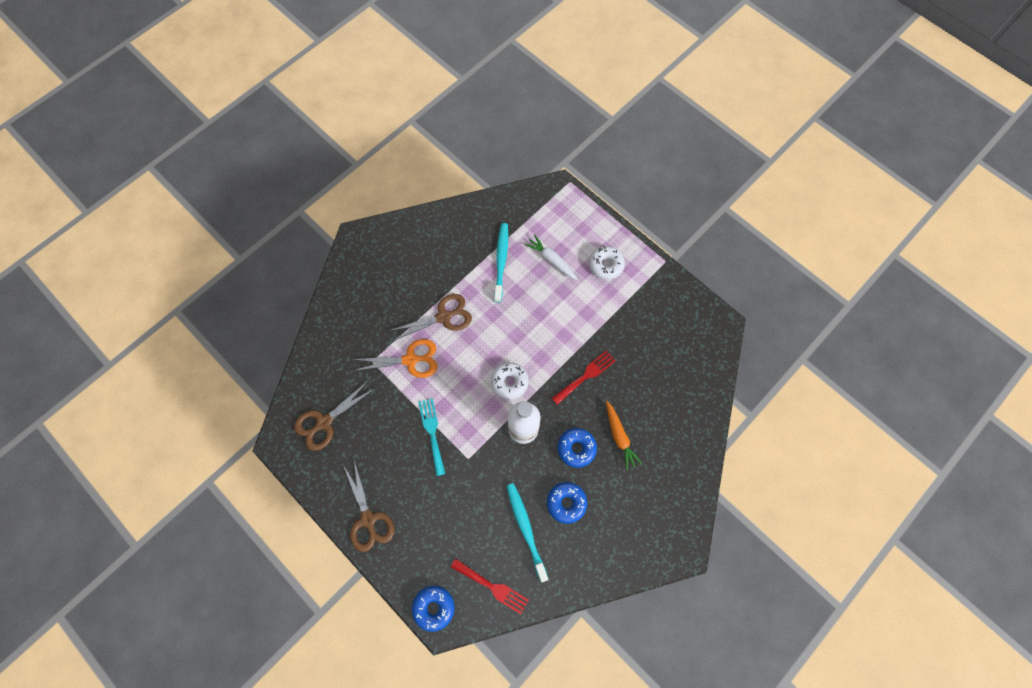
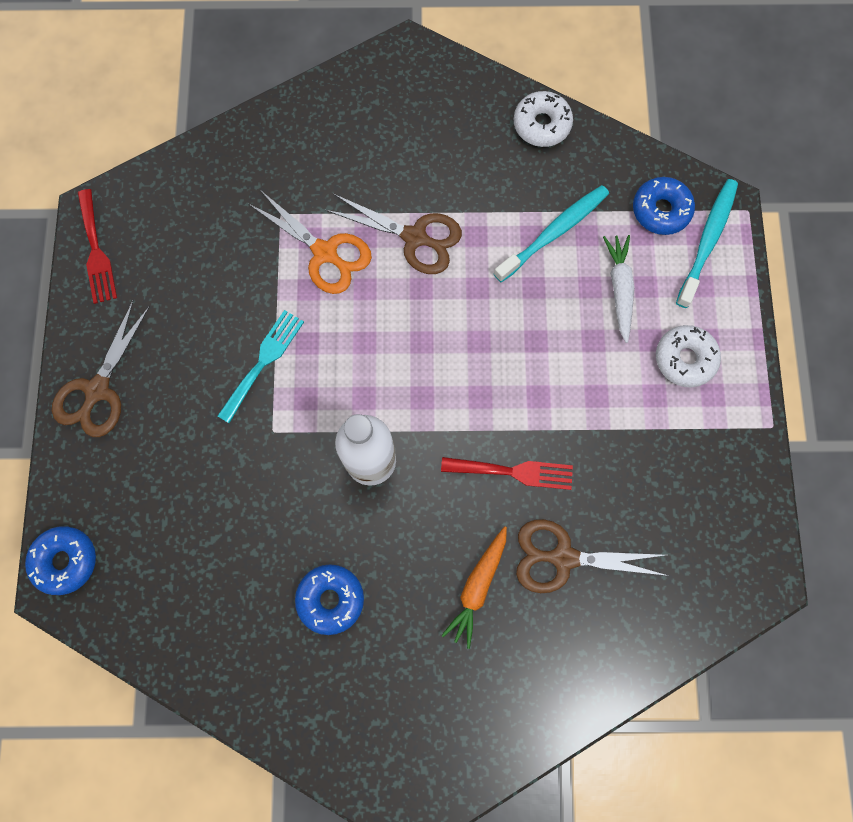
camera: 45 degrees right, 5 degrees up
(324, 422) = (161, 235): brown scissors -> brown scissors (563, 557)
(492, 587) = (149, 606): red fork -> red fork (96, 252)
(509, 382) = (412, 389): white donut -> white donut (541, 125)
(526, 529) = (253, 580): turquoise toothbrush -> turquoise toothbrush (707, 241)
(576, 448) = (410, 547): blue donut -> blue donut (660, 210)

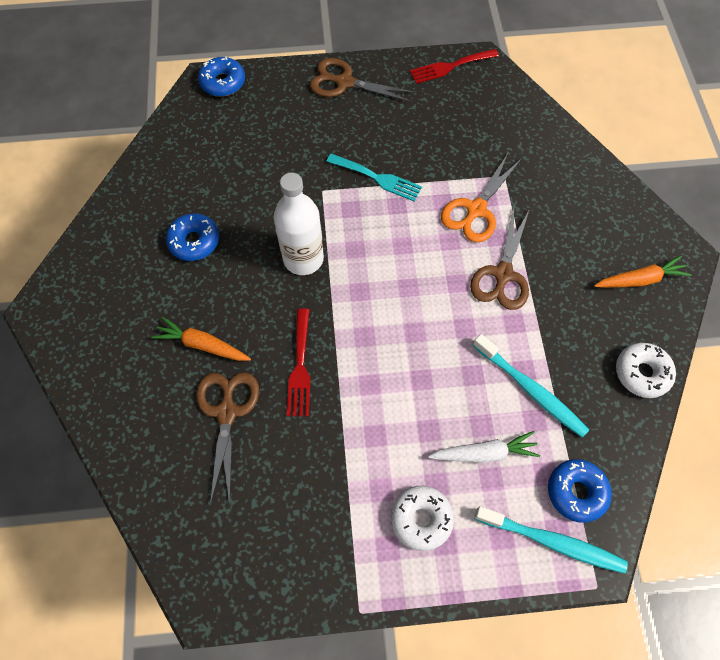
camera: 85 degrees right, 10 degrees down
(435, 101) = (640, 279): none -> orange carrot

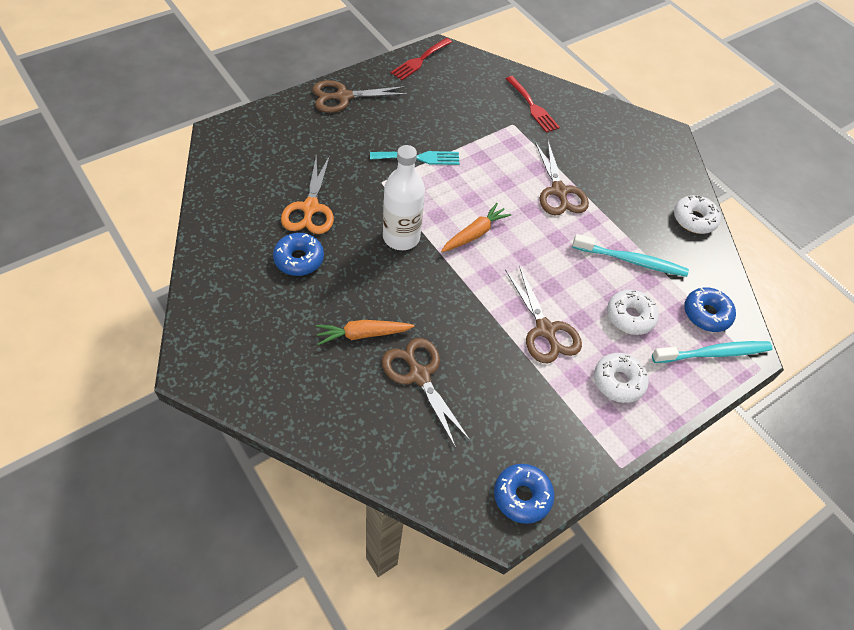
camera: 35 degrees left, 10 degrees down
(223, 82) = (237, 129): blue donut -> blue donut (522, 496)
(300, 367) = (455, 317): red fork -> red fork (532, 107)
(382, 424) = (545, 330): none -> brown scissors
(476, 210) = (509, 154): orange scissors -> orange scissors (310, 208)
(484, 453) = (630, 316): white carrot -> white donut
(640, 279) = (652, 160): orange carrot -> orange carrot (475, 234)

